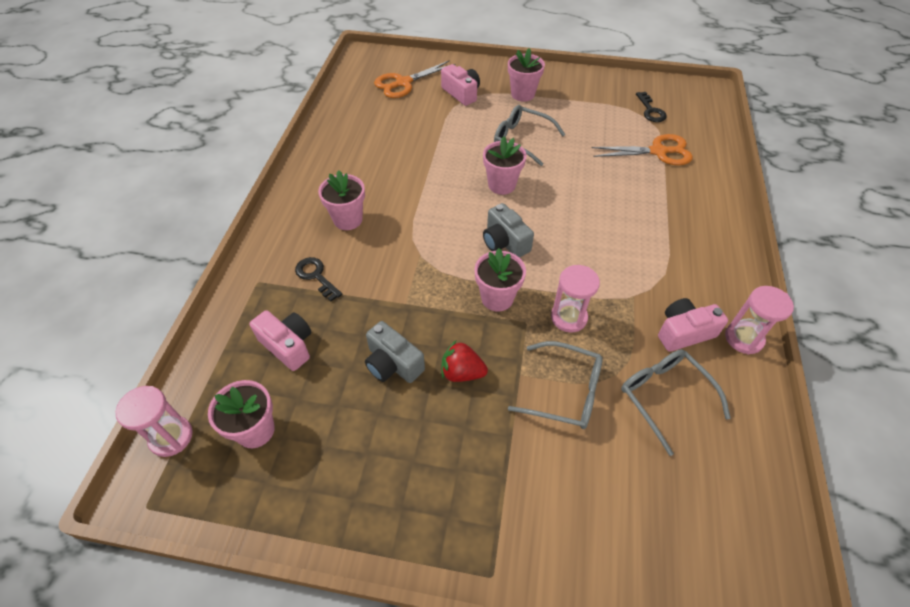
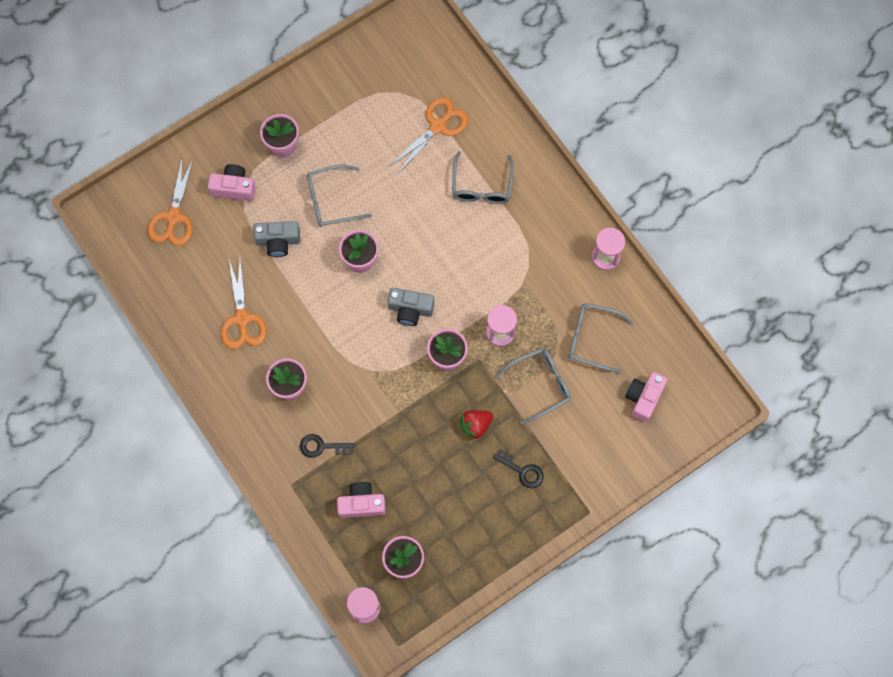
camera: 45 degrees left, 20 degrees up
(372, 158) = (242, 319): none -> orange scissors
(393, 363) = (433, 457): grey camera -> grey camera (278, 241)
(650, 110) = (396, 80): black key -> black key (522, 471)
(660, 207) = (482, 185): none -> grey glasses
(684, 332) = (571, 283): pink camera -> pink camera (644, 398)

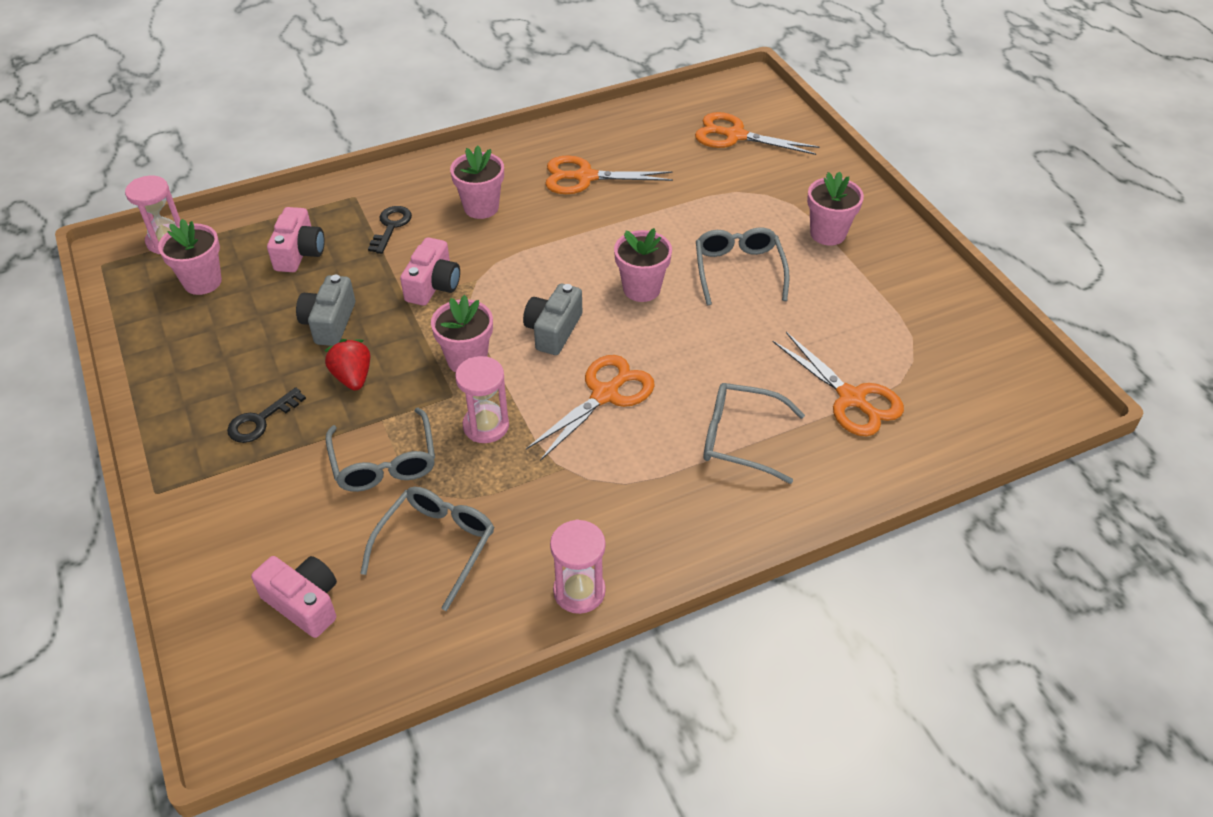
camera: 100 degrees right, 25 degrees down
(234, 188) = (769, 186): pink camera -> pink camera (433, 285)
(278, 241) = (686, 216): grey camera -> grey camera (329, 323)
(461, 267) = (605, 395): none -> orange scissors

